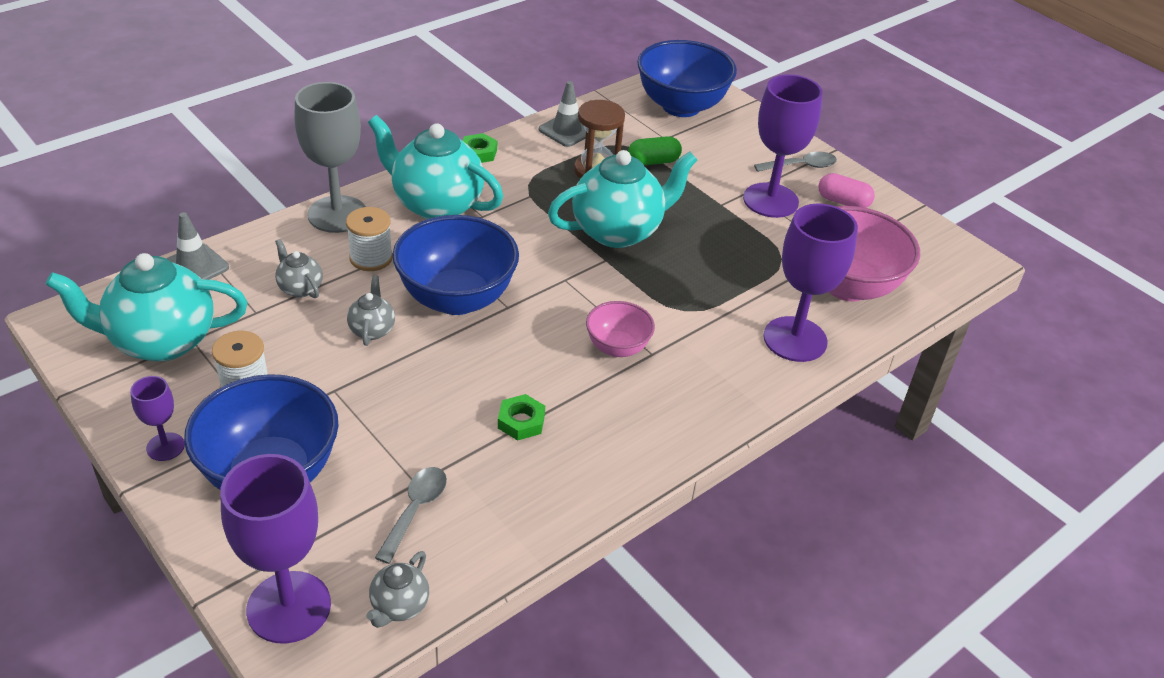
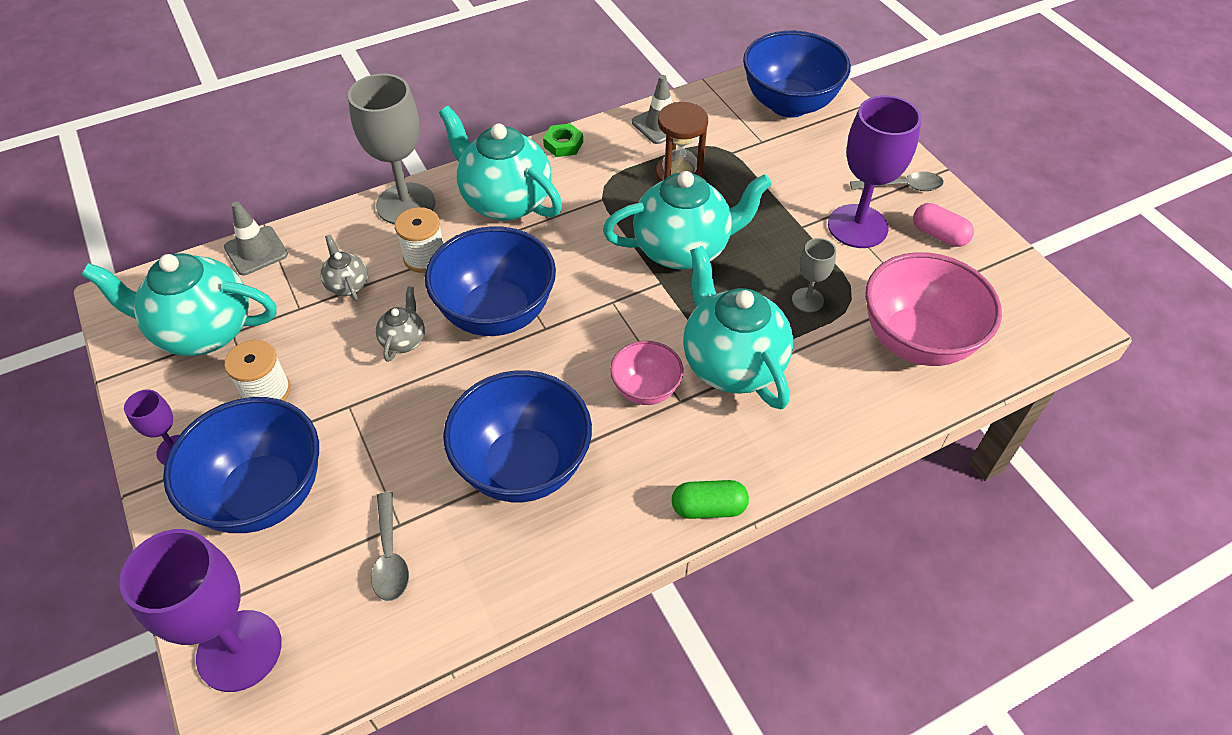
camera: 15 degrees right, 10 degrees up
(399, 606) = (344, 667): grey teapot -> none
(415, 510) = (390, 556): grey spoon -> grey spoon turned 135 degrees clockwise
(521, 421) = (523, 466): green nut -> blue bowl
(653, 161) = (742, 168): green capsule -> green capsule (708, 508)
(690, 320) = (731, 364): none -> turquoise teapot
(743, 262) = (807, 300): none -> grey goblet
(795, 339) = (840, 401): purple goblet -> none

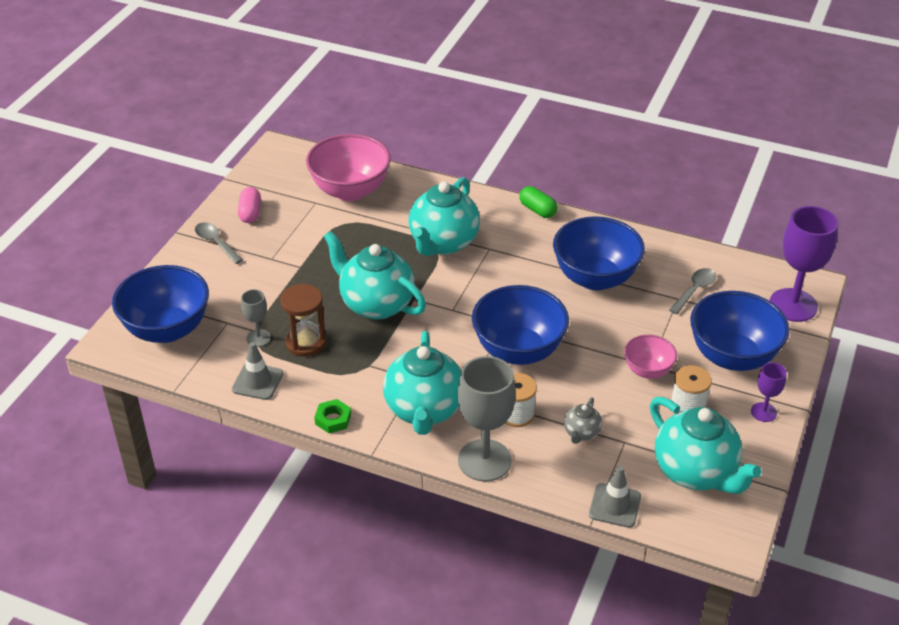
camera: 130 degrees left, 10 degrees down
(404, 340) = (585, 375): grey teapot -> none
(645, 389) = (497, 263): pink bowl -> pink bowl (648, 370)
(807, 300) = (362, 238): grey goblet -> grey goblet (258, 338)
(857, 226) = (276, 245): purple goblet -> none

